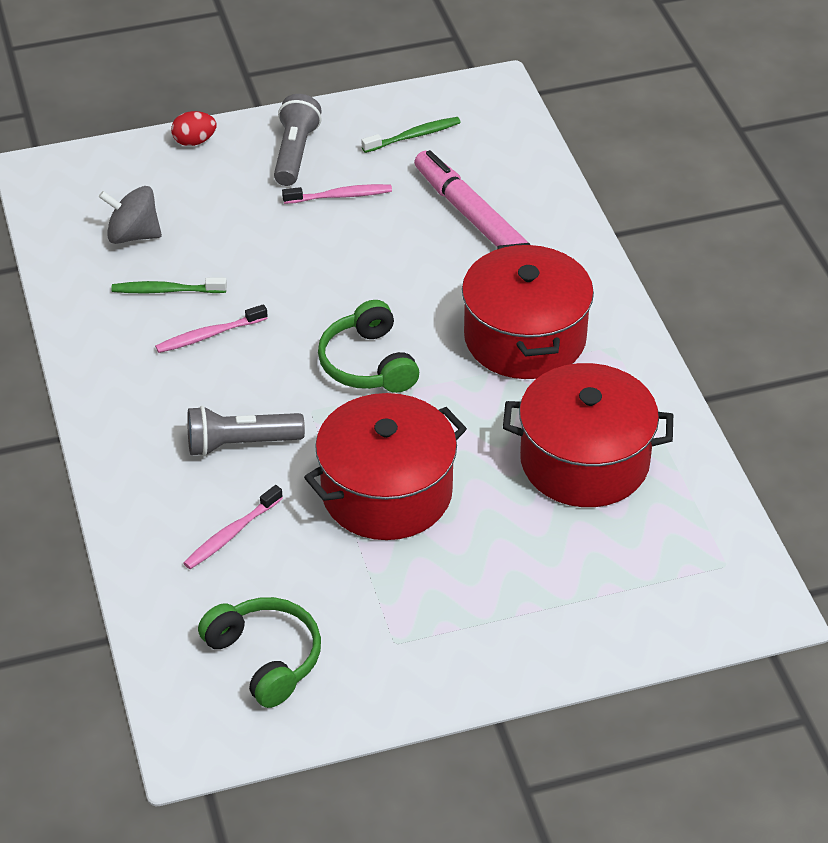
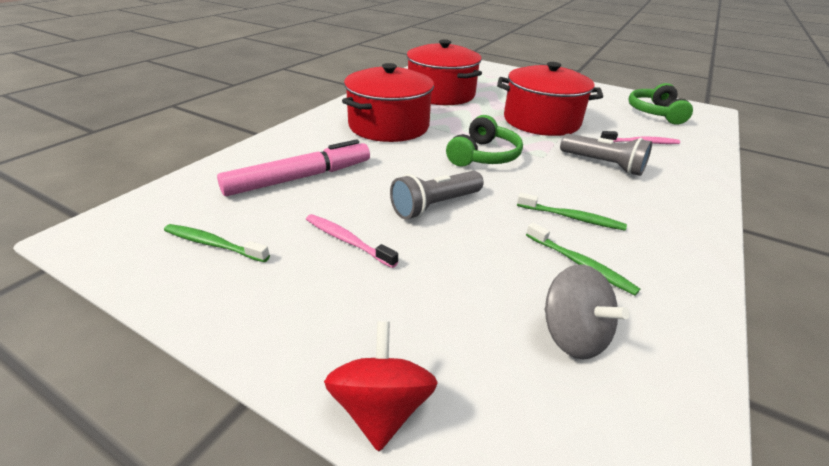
camera: 135 degrees left, 10 degrees down
(194, 141) = (381, 408): red egg -> red spinning top
(209, 335) = (572, 218): pink toothbrush -> green toothbrush
(295, 153) = (314, 303): grey flashlight -> grey flashlight (435, 206)
(469, 215) = (299, 178): pink marker -> pink marker turned 135 degrees counterclockwise

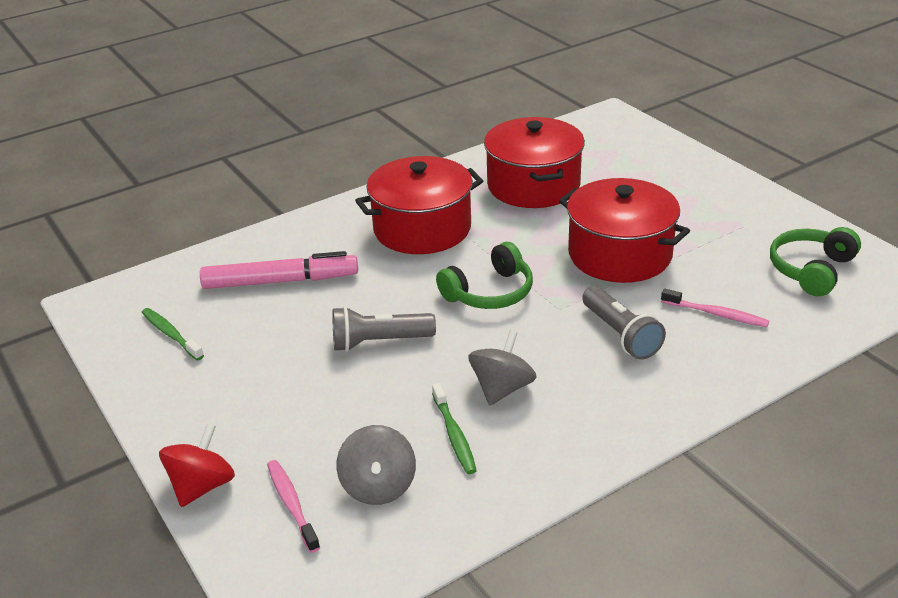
camera: 30 degrees right, 0 degrees up
(347, 241) = (273, 358): pink toothbrush -> pink toothbrush (291, 504)
(572, 218) = (502, 388): green toothbrush -> grey spinning top

